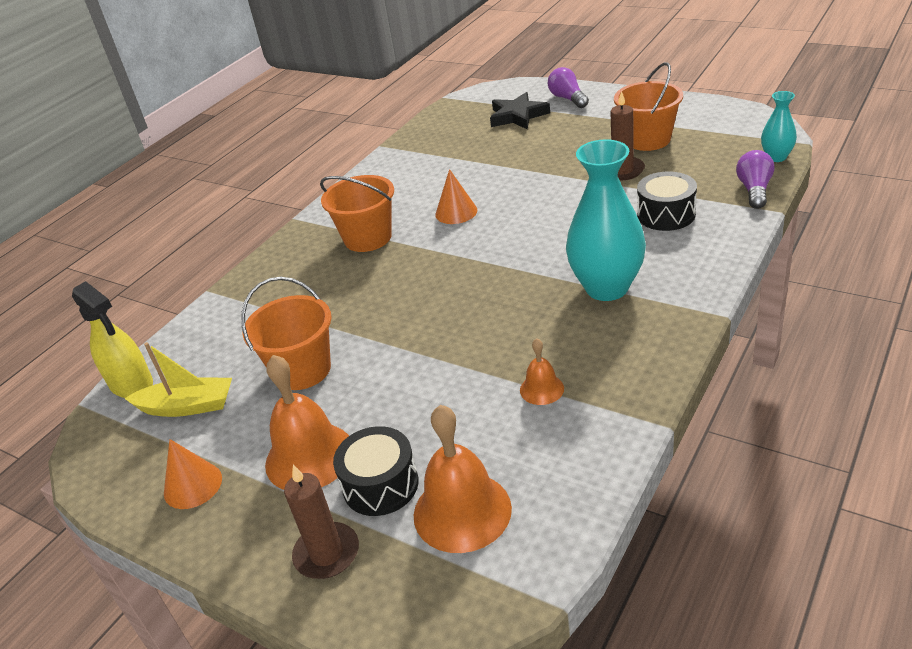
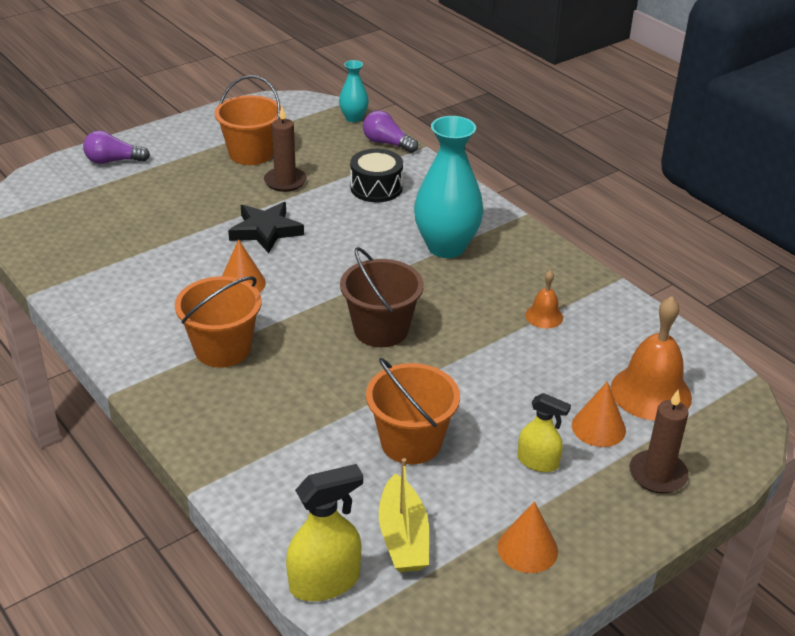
camera: 75 degrees left, 0 degrees up
(188, 406) = (403, 537): yellow boat -> yellow boat turned 150 degrees clockwise
(309, 456) = (538, 462): orange bell -> yellow spray bottle
(380, 485) = (598, 427): black drum -> orange cone
(444, 299) = (381, 330): none -> brown bucket
(517, 116) = (103, 196): black star -> black star (265, 231)

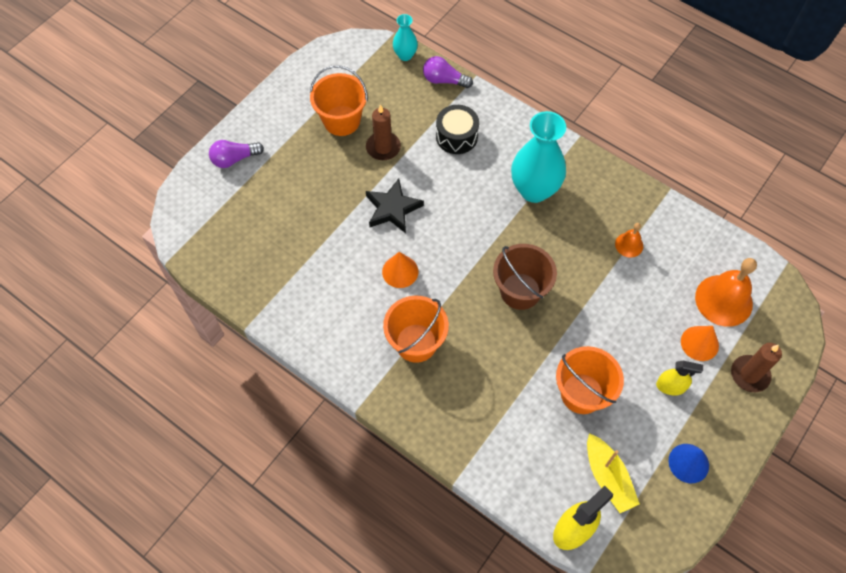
camera: 15 degrees left, 25 degrees up
(527, 548) = (688, 463): orange cone -> blue cone

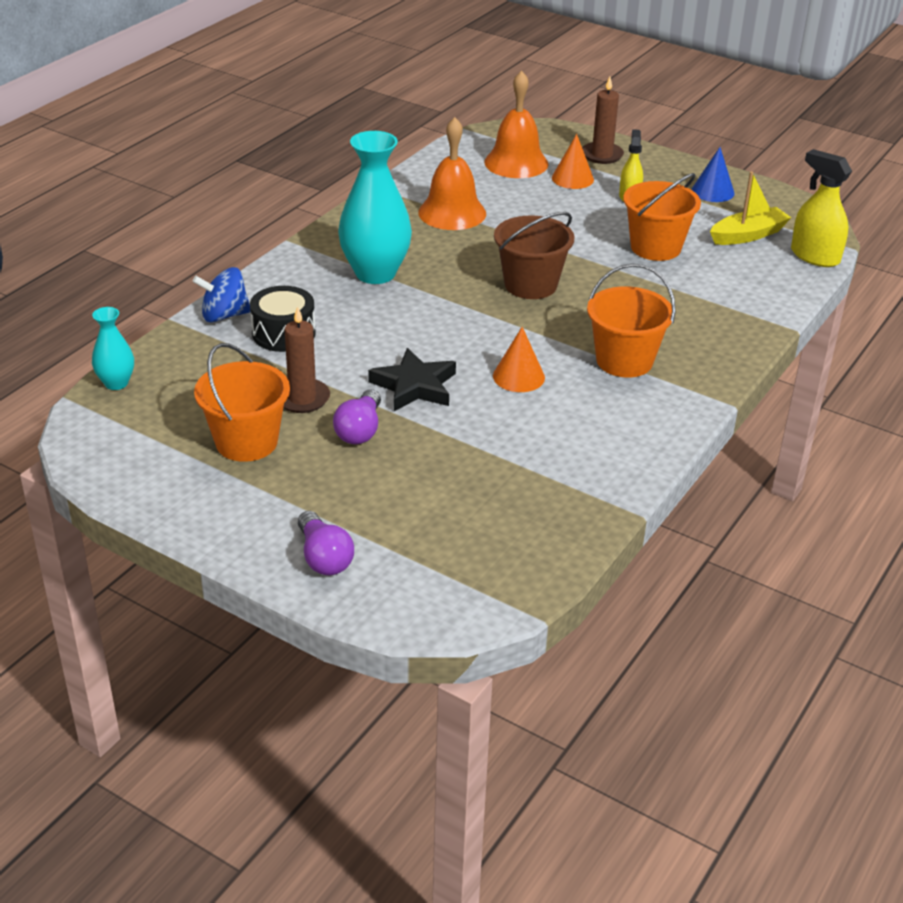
camera: 95 degrees left, 25 degrees down
(444, 80) = (174, 345): purple light bulb -> purple light bulb (360, 430)
(478, 104) = (224, 315): none -> blue spinning top
(629, 245) = (452, 213): orange bell -> orange bell, size x1.96

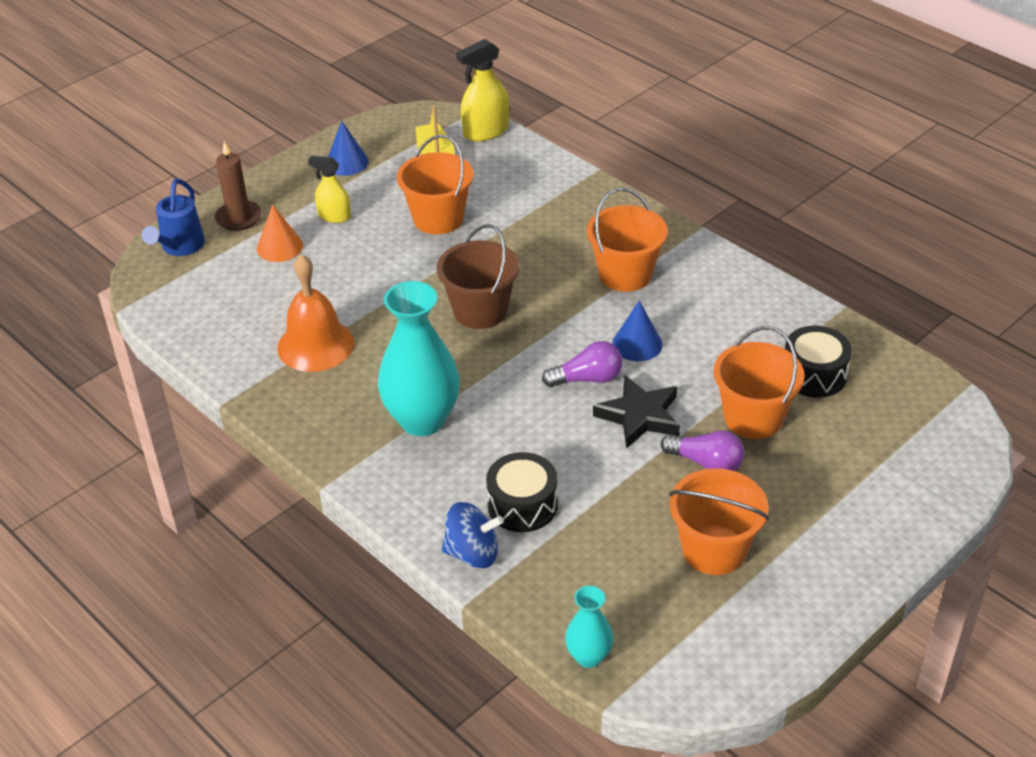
camera: 75 degrees left, 5 degrees up
(224, 315) = (473, 553): blue spinning top -> blue spinning top turned 90 degrees counterclockwise
(302, 398) = (646, 500): brown candle -> none
(324, 557) = (893, 507): purple light bulb -> purple light bulb (587, 379)
(433, 456) = (753, 418): none -> orange bucket
(514, 495) = (814, 375): none -> black drum
(516, 163) = (226, 281): orange bell -> none
(518, 376) = (637, 344): orange cone -> blue cone
(550, 137) = (180, 247): none -> blue watering can

